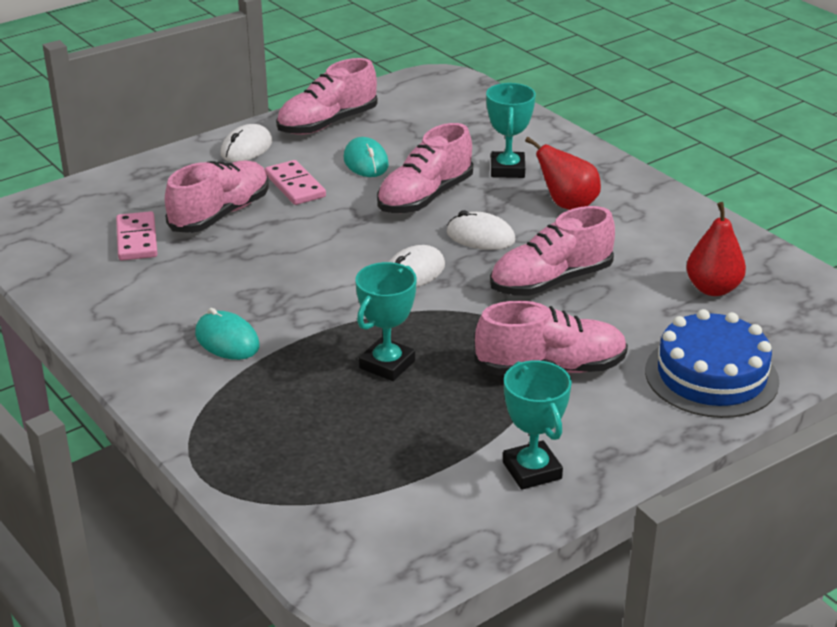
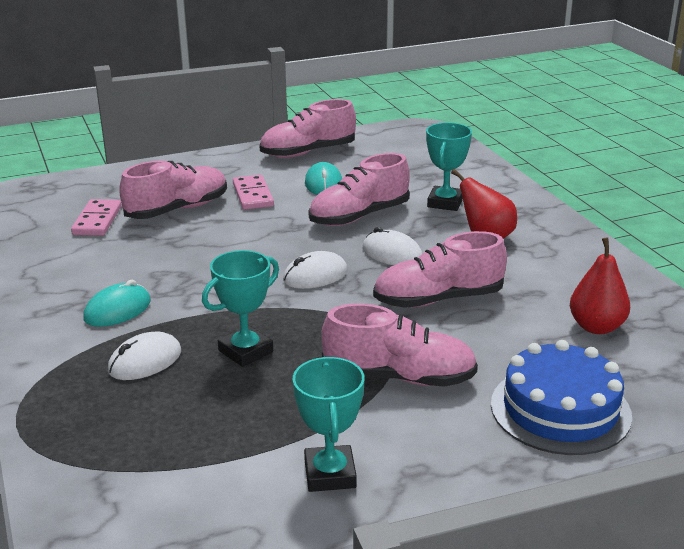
camera: 15 degrees right, 5 degrees down
(227, 340) = (117, 310): turquoise mouse -> turquoise mouse turned 75 degrees clockwise
(246, 148) = (230, 163): white mouse -> white mouse (145, 361)

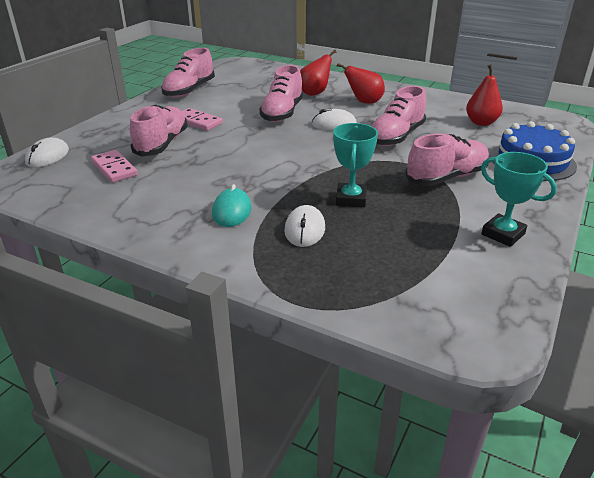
camera: 40 degrees left, 5 degrees up
(315, 275) = (314, 148): white mouse -> white mouse (47, 156)
(323, 184) = (230, 103): turquoise mouse -> none
(445, 203) = (314, 93): turquoise trophy -> red pear

